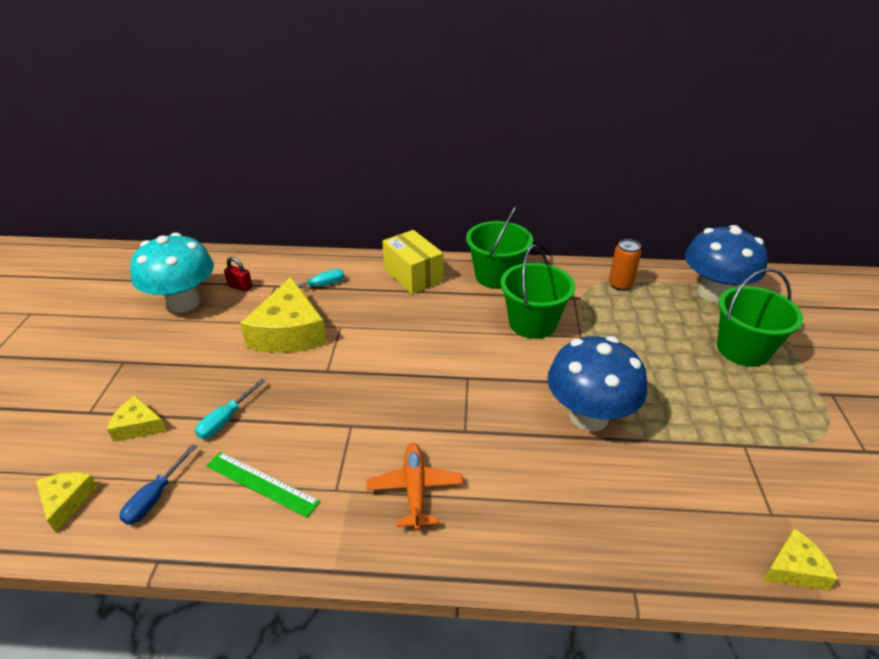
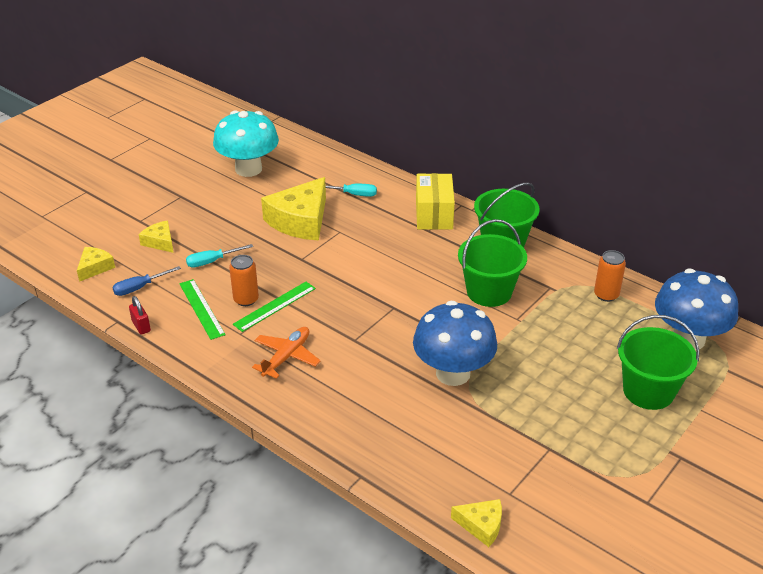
camera: 35 degrees right, 0 degrees up
(240, 287) = (296, 172): red padlock -> red padlock (141, 326)
(306, 445) = (246, 299): none -> orange can
(346, 436) = (274, 306): none -> green ruler

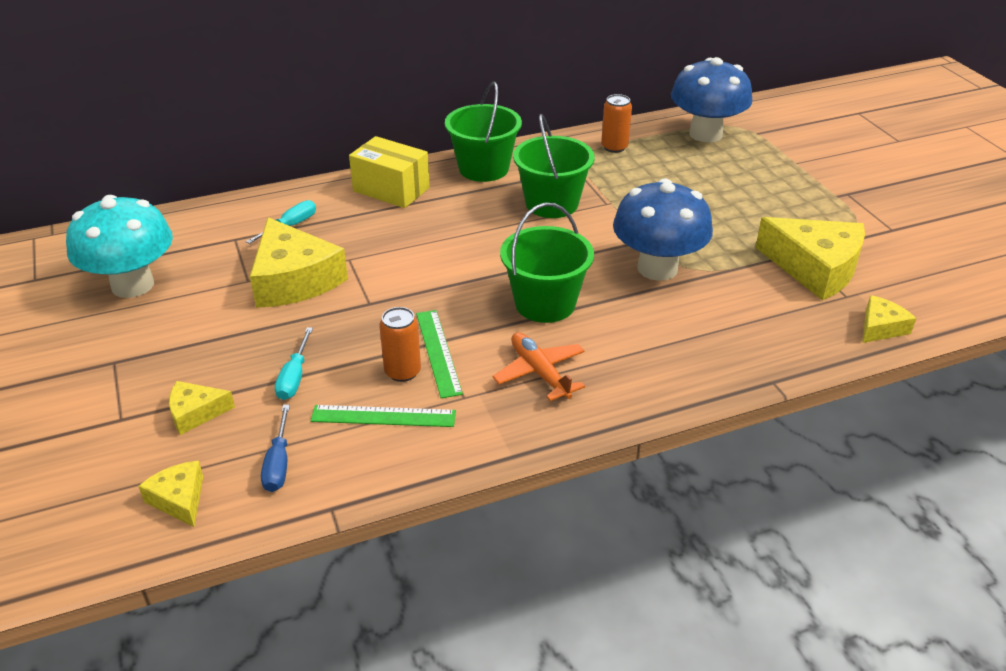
camera: 60 degrees left, 0 degrees up
(141, 326) = (366, 486): red padlock -> none
(534, 464) = (815, 268): none -> yellow cheese
(648, 391) = (757, 177): green bucket -> green bucket (545, 303)

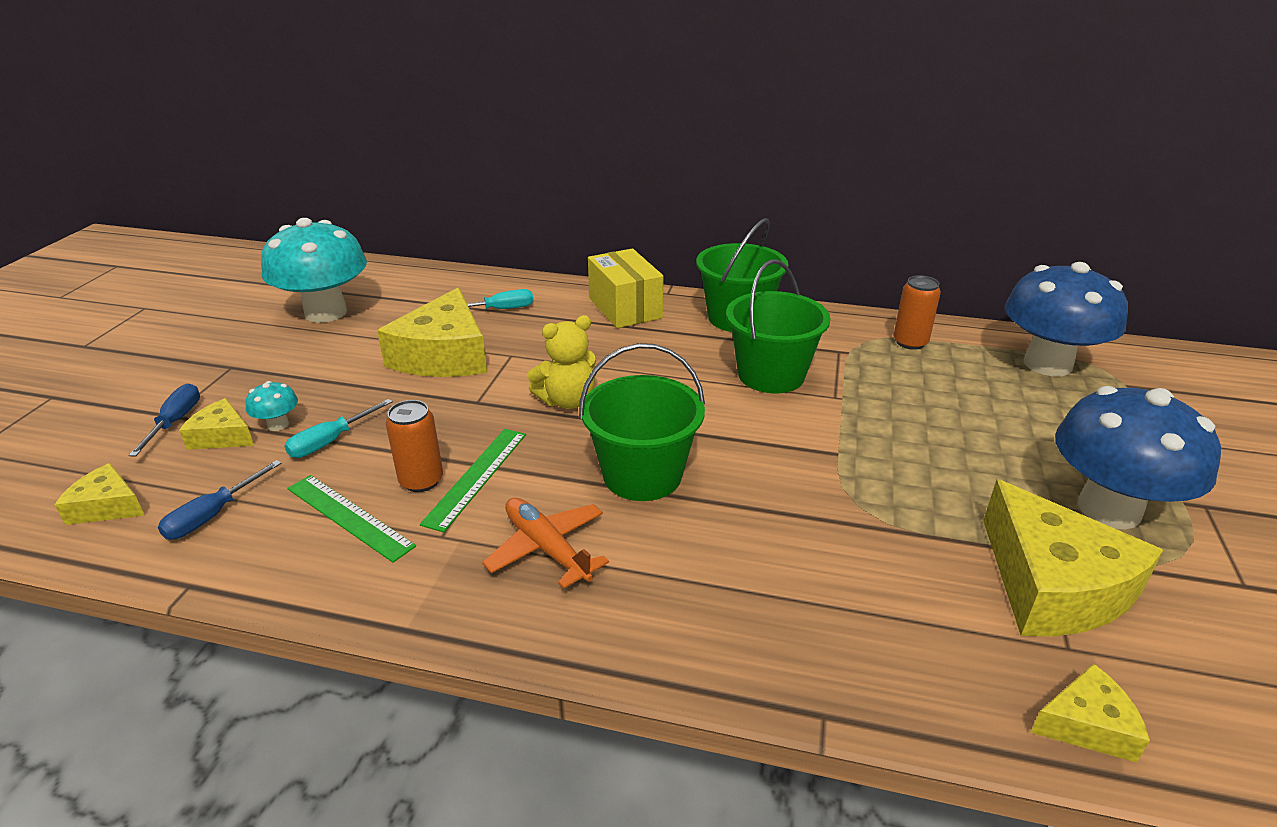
camera: 35 degrees right, 5 degrees down
(134, 421) = (175, 422): none -> blue screwdriver
(179, 499) = (107, 506): yellow cheese -> yellow cheese turned 75 degrees counterclockwise
(231, 385) = (278, 425): none -> turquoise mushroom
(435, 276) = (567, 401): none -> yellow teddy bear
(539, 372) = (547, 548): orange plane -> orange plane turned 45 degrees counterclockwise
(657, 268) = (819, 492): blue mushroom -> blue mushroom (1109, 509)

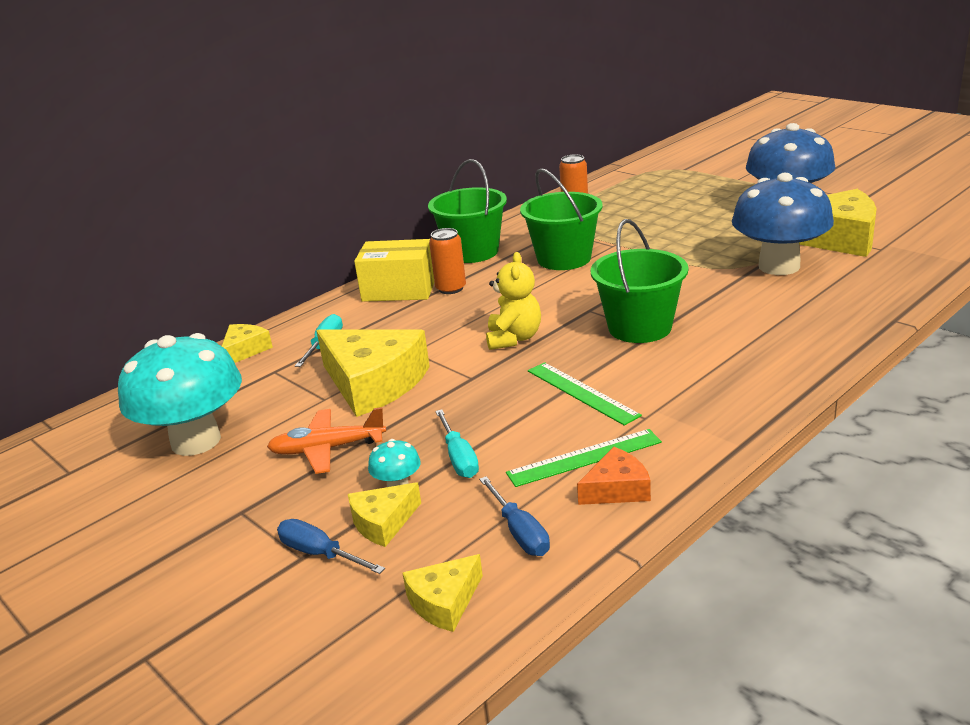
camera: 55 degrees left, 5 degrees down
(294, 556) = (617, 489): none -> orange cheese
(421, 481) = (564, 418): orange can -> orange can (451, 288)
(547, 548) = (693, 377): orange plane -> orange plane (327, 449)
(1047, 364) = (643, 180): blue mushroom -> blue mushroom (779, 266)
(1086, 724) = (931, 260): yellow cheese -> yellow cheese (245, 350)

